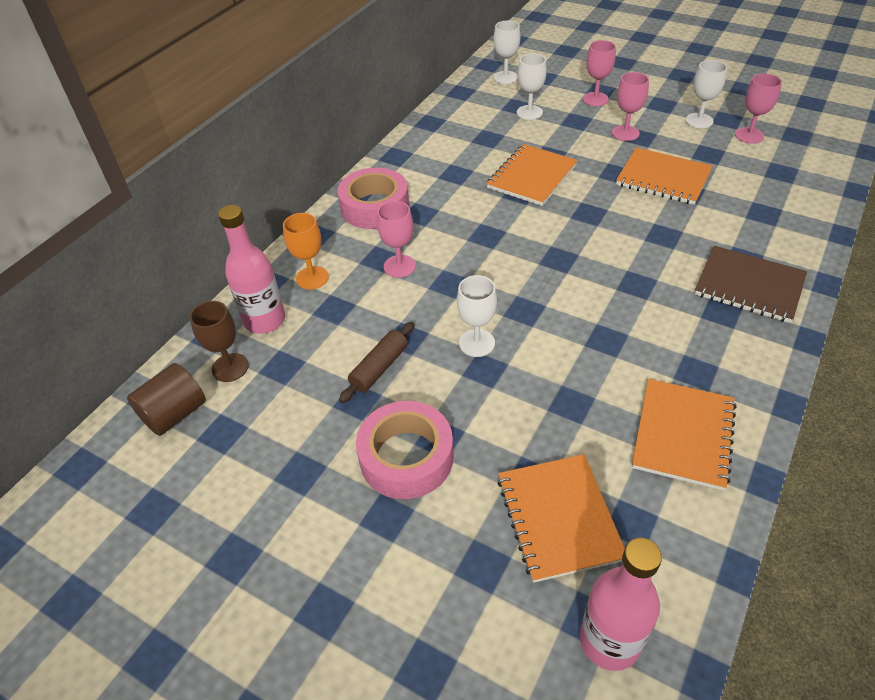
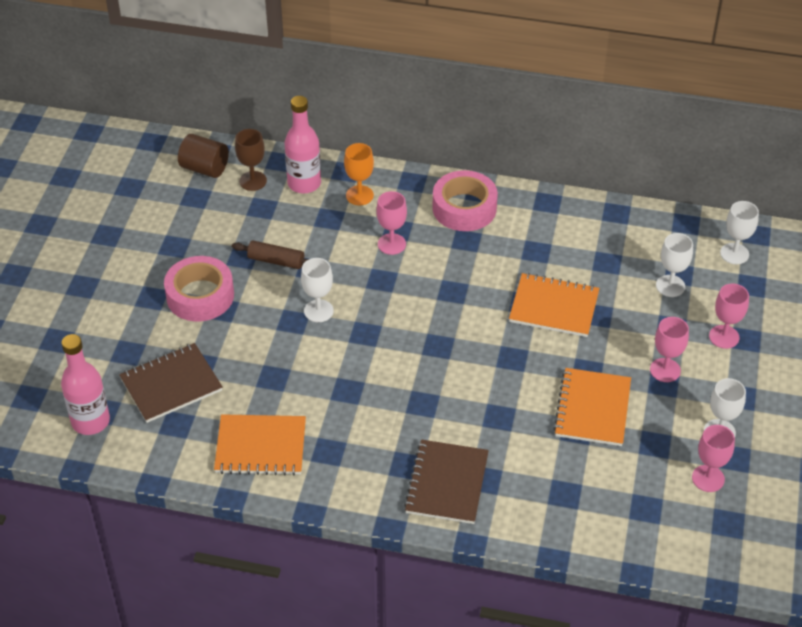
camera: 70 degrees right, 0 degrees up
(558, 518) = (171, 384): orange notebook -> brown notebook

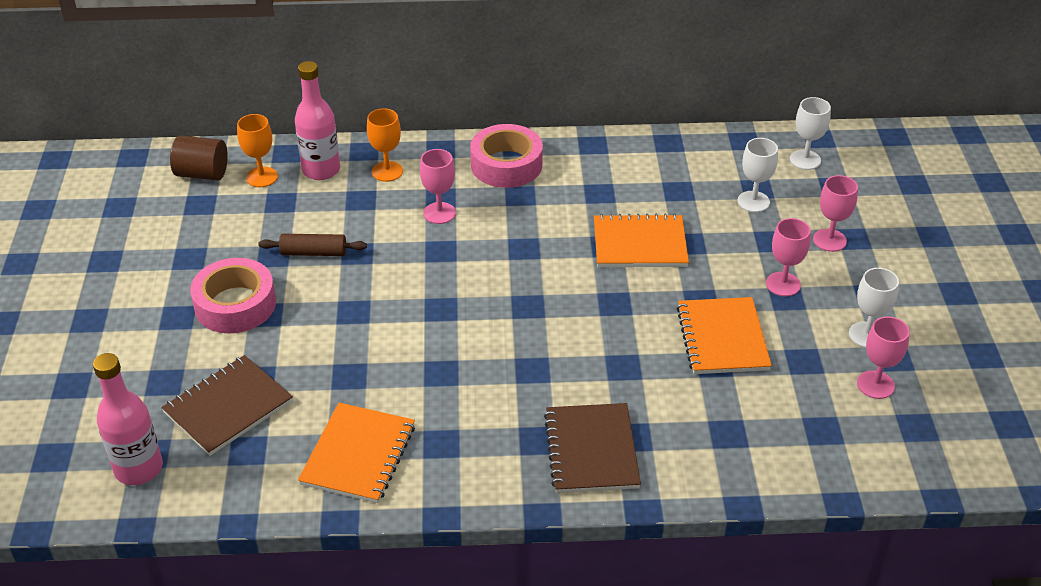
camera: 15 degrees left, 5 degrees down
(253, 181) = (261, 177): brown goblet -> orange goblet
(260, 447) = (358, 455): orange notebook -> orange notebook turned 60 degrees counterclockwise
(318, 311) = (379, 295): white goblet -> none

